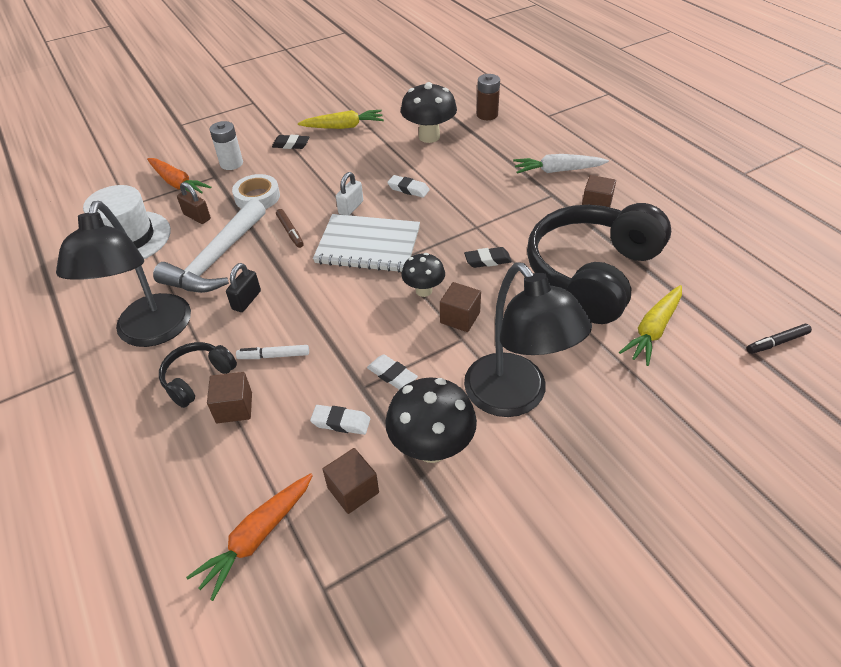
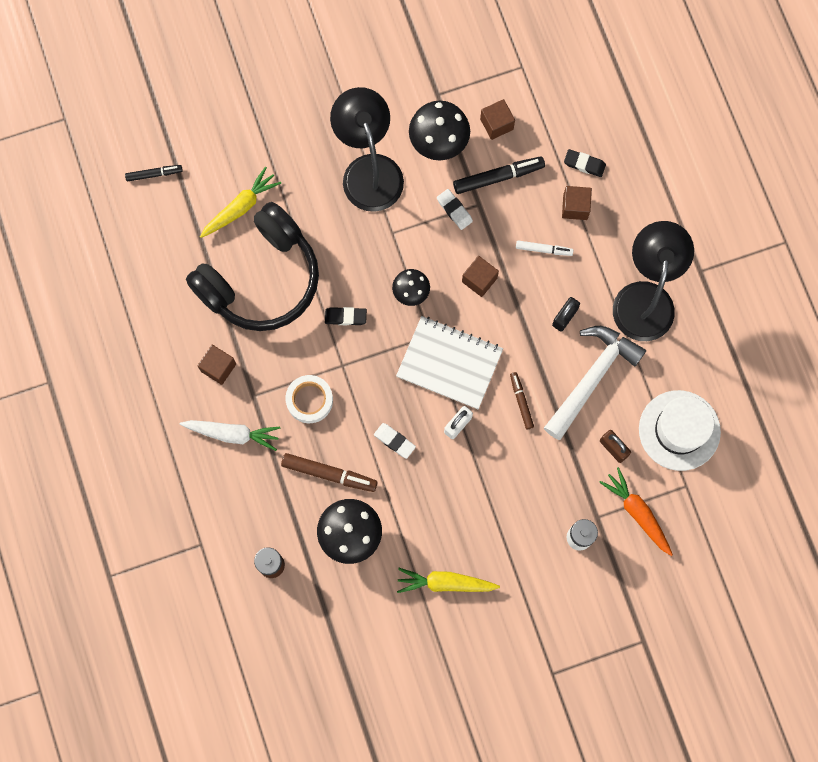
camera: 170 degrees left, 30 degrees up
(198, 378) = (603, 240): black headphones -> none
(257, 197) = (552, 467): white tape -> white tape (309, 400)
(257, 537) = (560, 106): orange carrot -> none
(291, 145) = (510, 559): black eraser -> black eraser (584, 164)
(341, 422) = (498, 177): white eraser -> black marker
(460, 163) = (329, 474): none -> brown marker
(460, 317) = (388, 255): brown cube -> brown cube (479, 280)

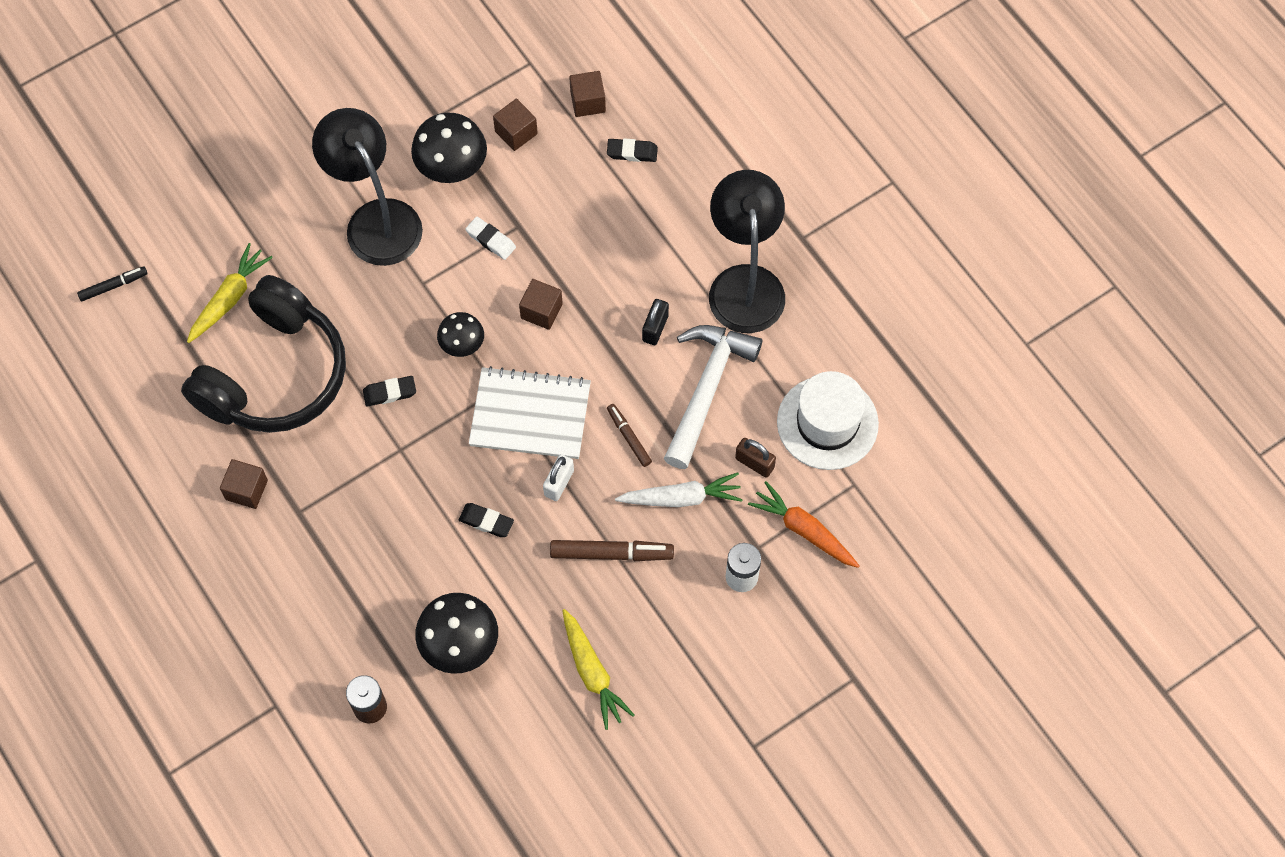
camera: 15 degrees left, 10 degrees down
(232, 434) = (283, 563): white carrot -> white carrot (681, 498)
(309, 400) = (369, 500): white tape -> none
(329, 474) = (415, 580): brown marker -> brown marker (611, 553)
(394, 441) = (486, 521): white eraser -> black eraser
(445, 583) = (592, 672): yellow carrot -> yellow carrot turned 105 degrees counterclockwise
(498, 177) = (533, 191): black marker -> none
(543, 249) = (609, 258): white marker -> none
(575, 207) = (634, 202): brown cube -> brown cube (588, 102)

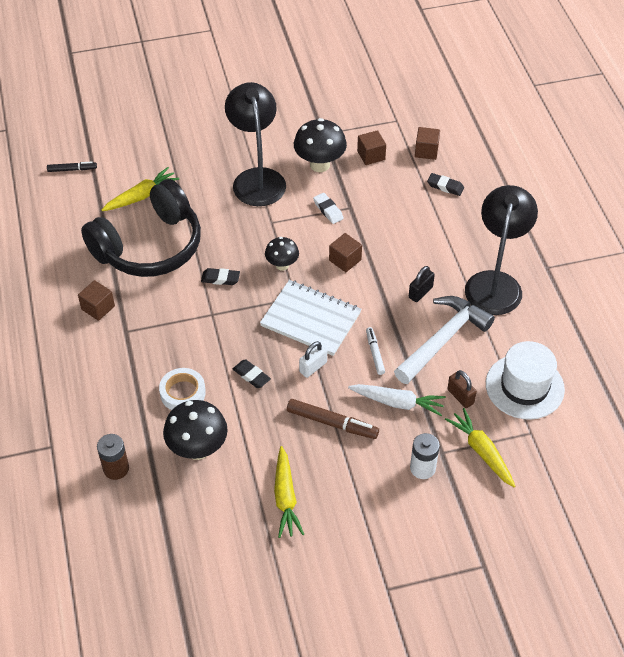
camera: 20 degrees right, 15 degrees down
(409, 575) = (183, 393): none -> white tape
(629, 437) = (375, 353): brown marker -> white marker
(804, 530) = (481, 451): orange carrot -> yellow carrot

